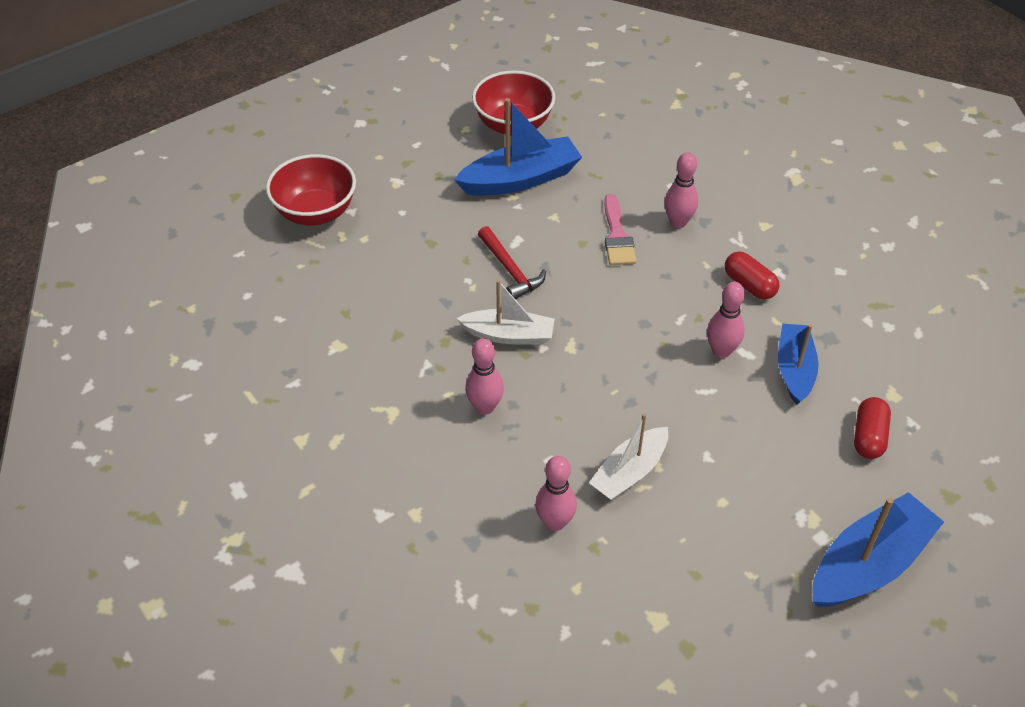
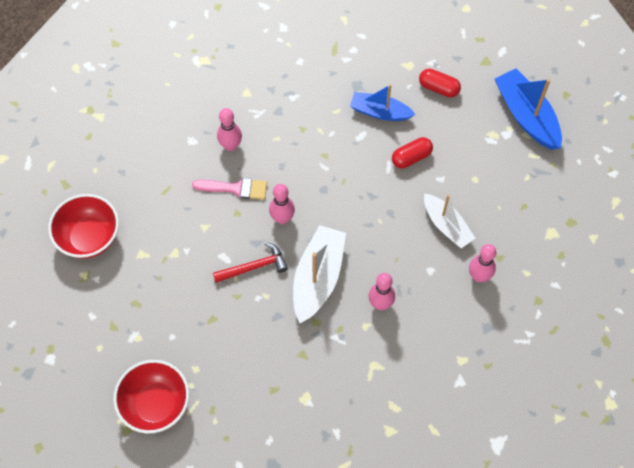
camera: 80 degrees left, 15 degrees up
(509, 335) = (318, 278): white boat -> white boat, size x1.50
(520, 179) = (156, 243): blue boat -> none
(721, 351) = (357, 149): pink bowling pin -> pink bowling pin (282, 218)
(749, 285) = (301, 117): red capsule -> red capsule (411, 157)

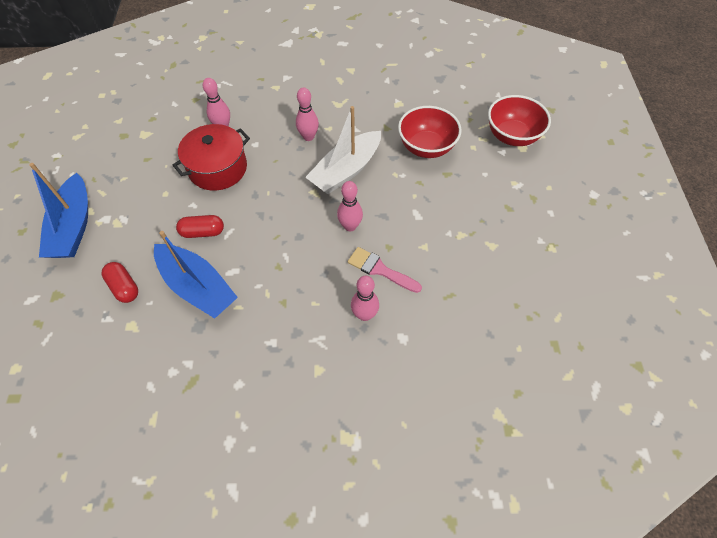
camera: 155 degrees left, 5 degrees down
(89, 237) = (539, 279): red bowl -> red bowl (426, 147)
(254, 267) = (395, 198): red hammer -> none
(380, 112) = (198, 287): blue boat -> blue boat, size x1.50
(446, 225) = (218, 168): white boat -> red pot

